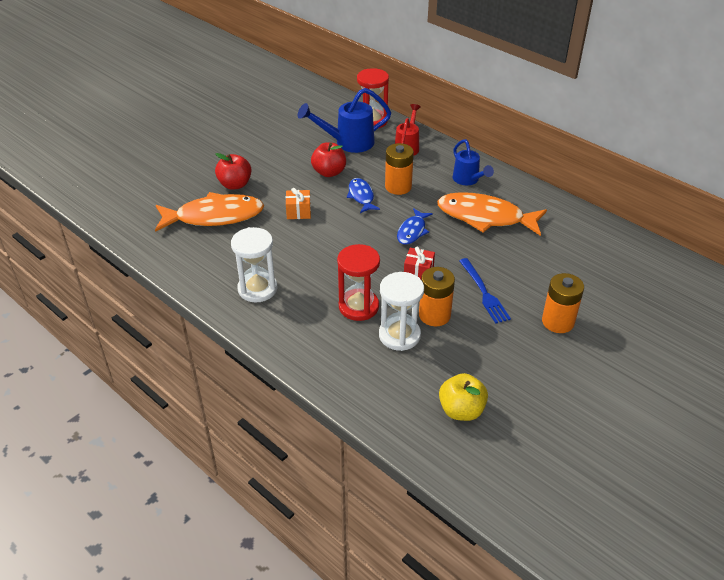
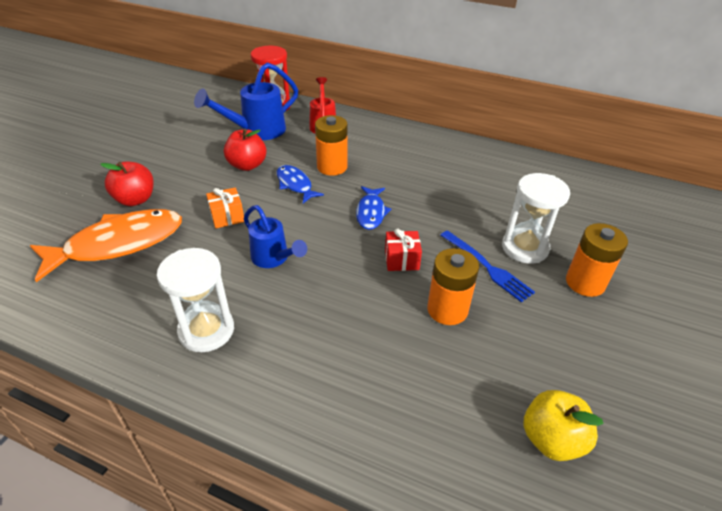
camera: 20 degrees left, 0 degrees up
(358, 306) = (350, 322): red hourglass -> none
(399, 335) = (419, 349): white hourglass -> white hourglass (525, 248)
(468, 180) = (402, 147): blue watering can -> blue watering can (274, 259)
(485, 217) = (440, 181): orange fish -> none

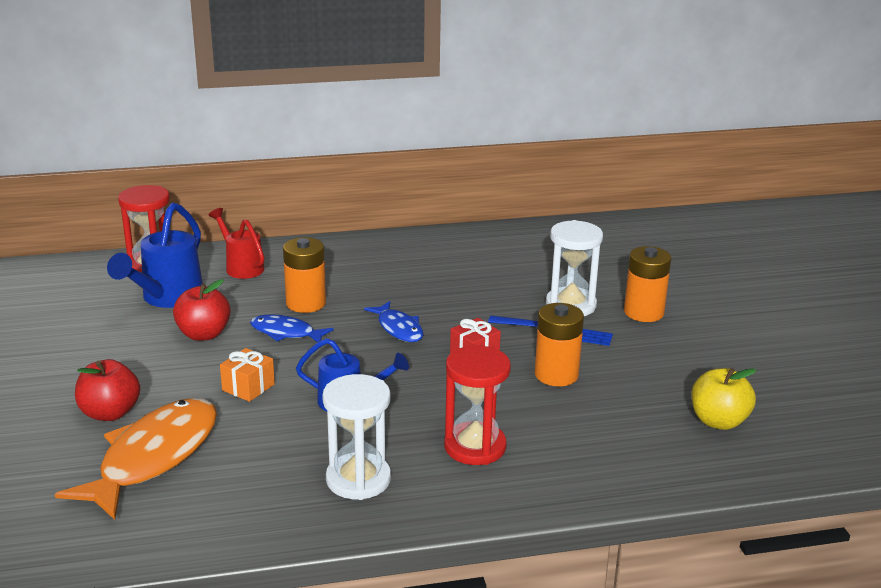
camera: 35 degrees left, 15 degrees down
(314, 346) = (475, 447): none -> red hourglass

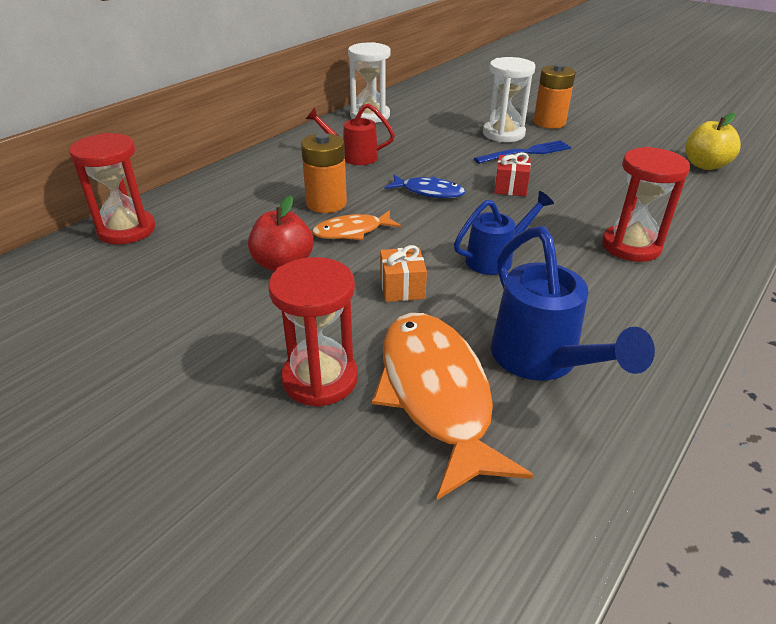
camera: 40 degrees left, 10 degrees up
(110, 413) = (320, 379): red apple -> red hourglass
(167, 298) = (192, 250): blue watering can -> blue watering can (542, 362)
(241, 266) = (218, 198): red watering can -> red watering can (353, 156)
(286, 333) = (352, 231): blue fish -> orange fish
(358, 479) = (614, 312): white hourglass -> white hourglass (370, 116)
(556, 375) = (579, 178): orange battery -> none

